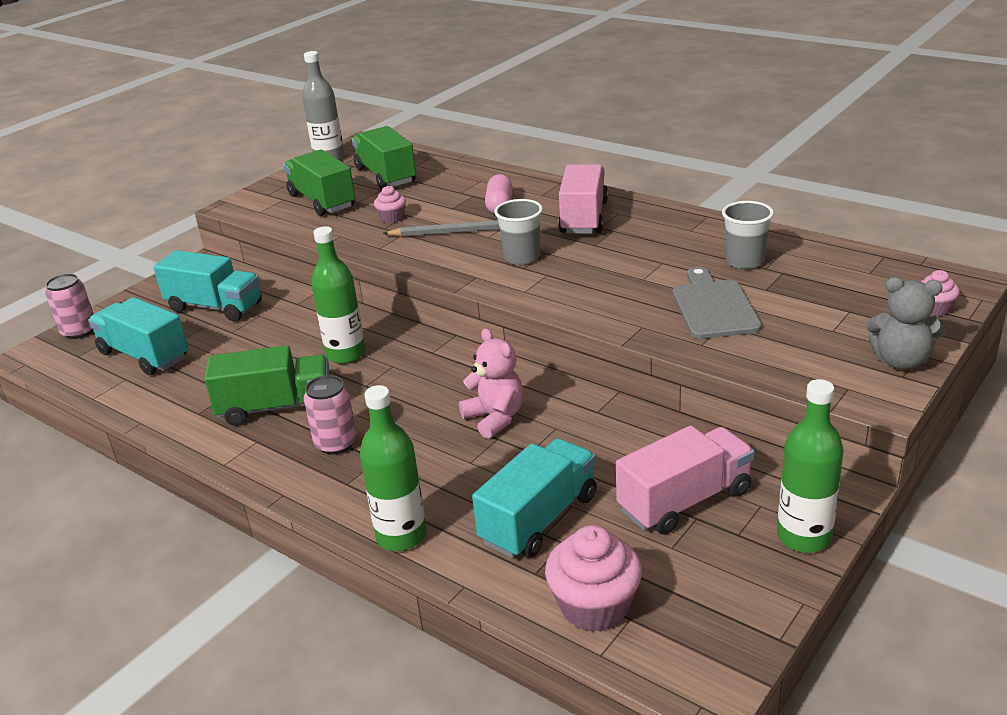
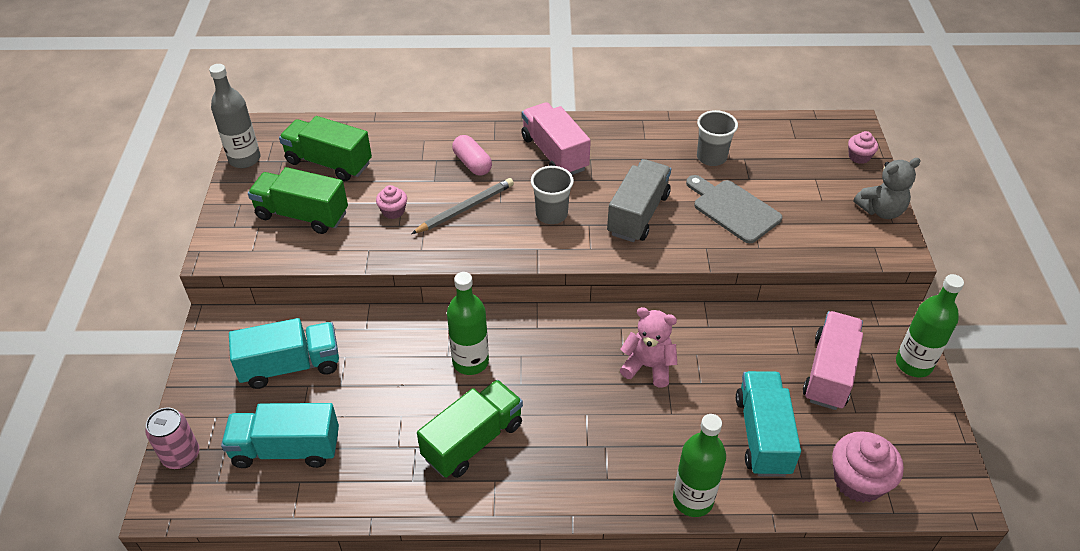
camera: 40 degrees left, 15 degrees up
(336, 443) = (559, 449): pink can -> none
(605, 281) = (638, 214): none -> grey truck

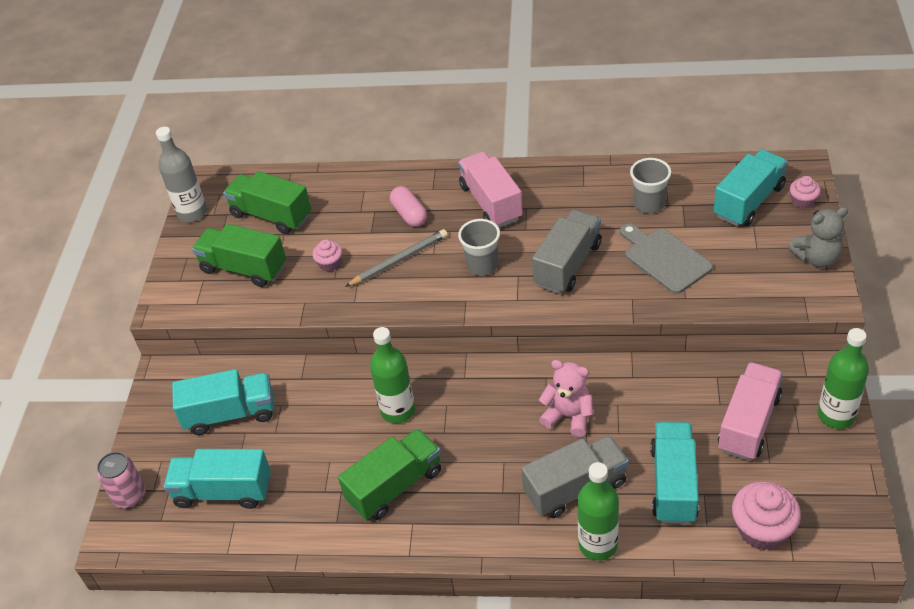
camera: 10 degrees right, 0 degrees up
(663, 440) = (575, 488): none -> grey truck
(807, 156) = (748, 201): none -> turquoise truck

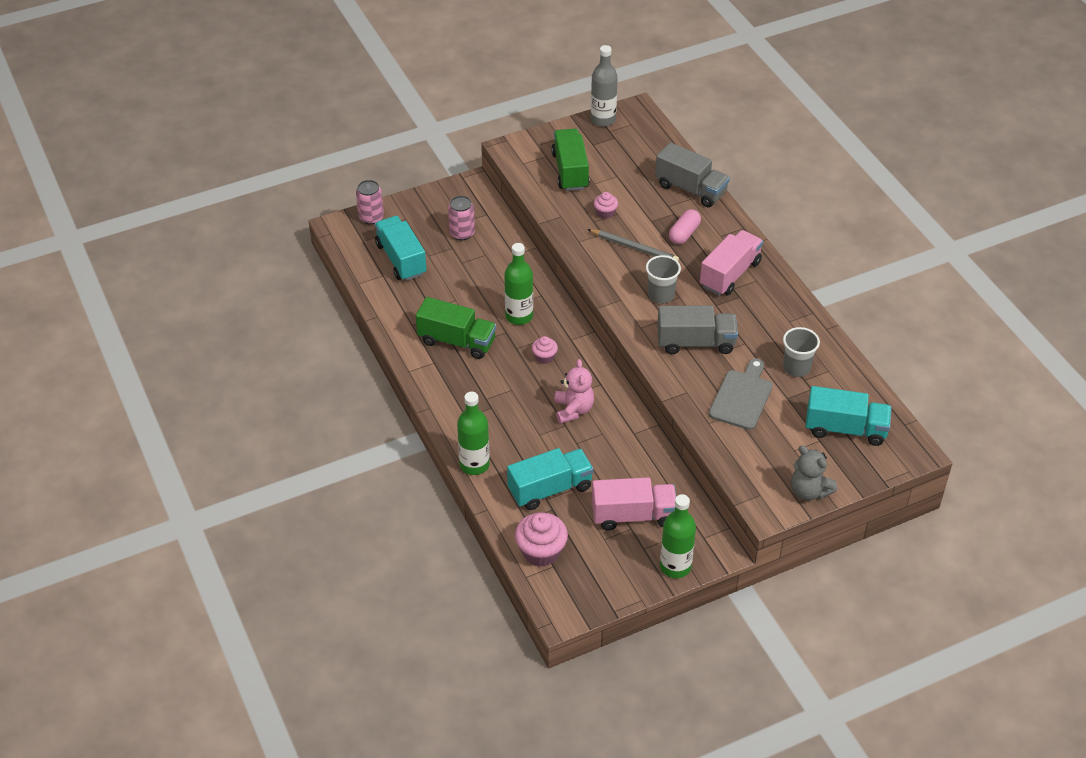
camera: 55 degrees right, 0 degrees up
(230, 414) = (462, 233): turquoise truck -> pink can
(271, 215) = (629, 161): green truck -> none
(575, 488) = (513, 436): grey truck -> grey truck (690, 189)
(802, 201) = (871, 464): pink cupcake -> pink cupcake (544, 357)

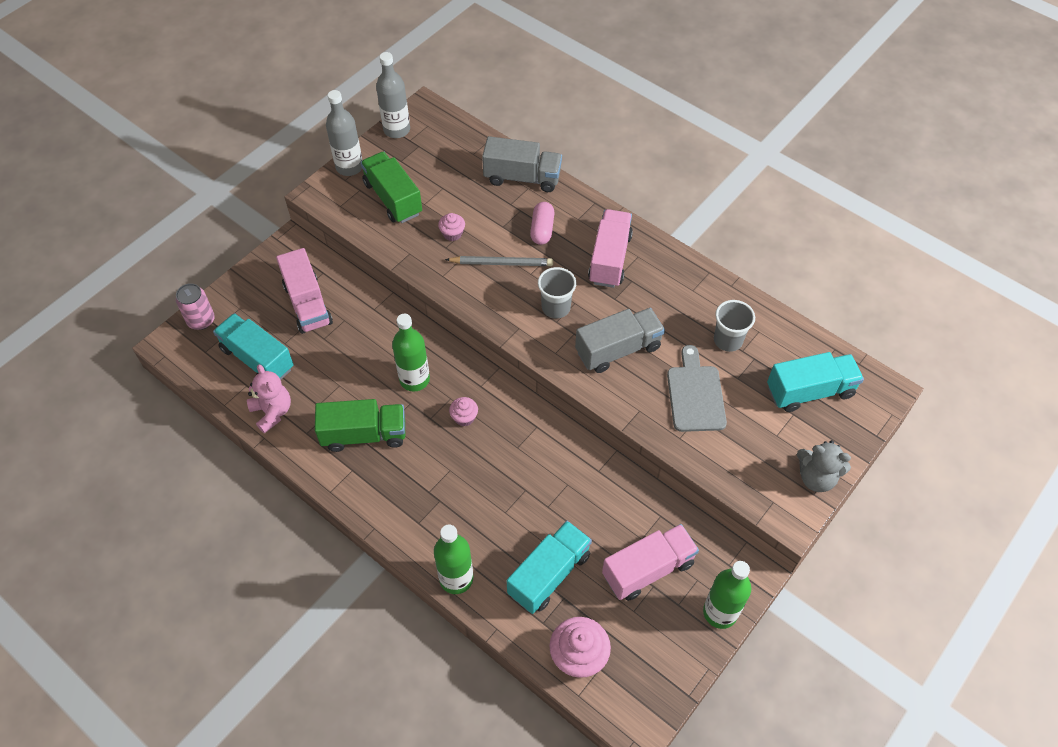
camera: 25 degrees left, 10 degrees up
(462, 233) = (308, 304): pink can -> pink truck
(547, 136) = (349, 167): none -> grey bottle
(573, 410) = (524, 468): pink teddy bear -> pink teddy bear (272, 412)

